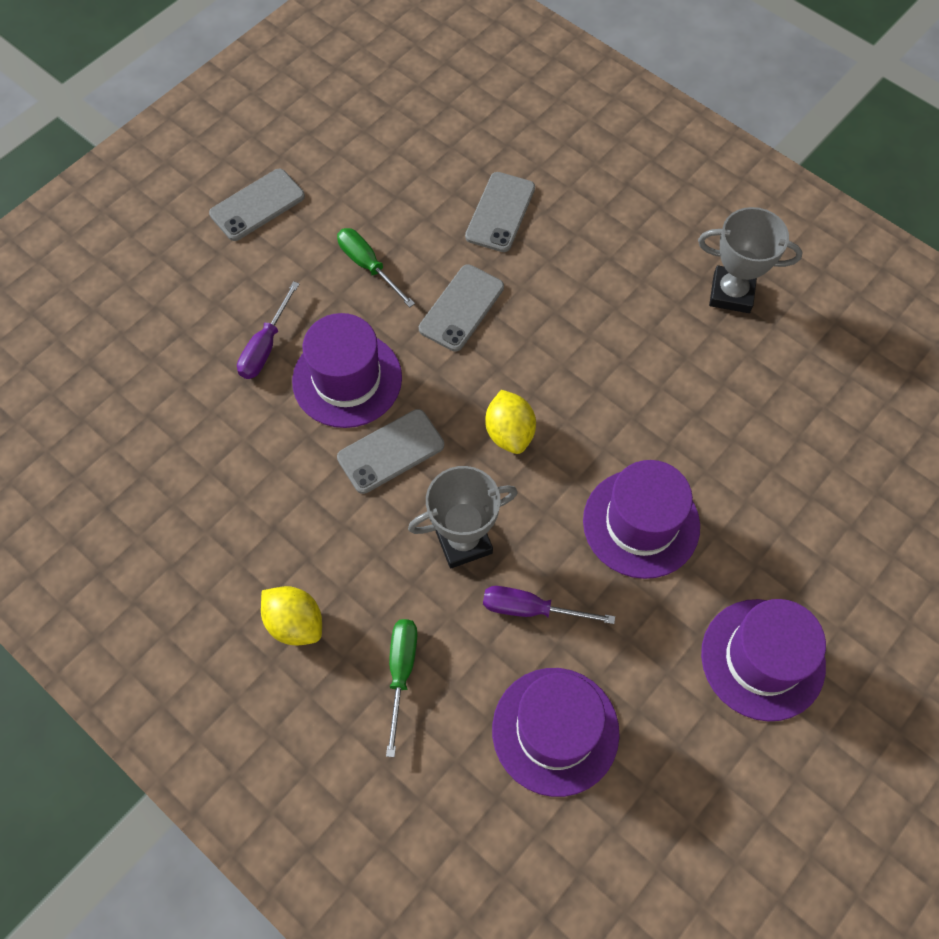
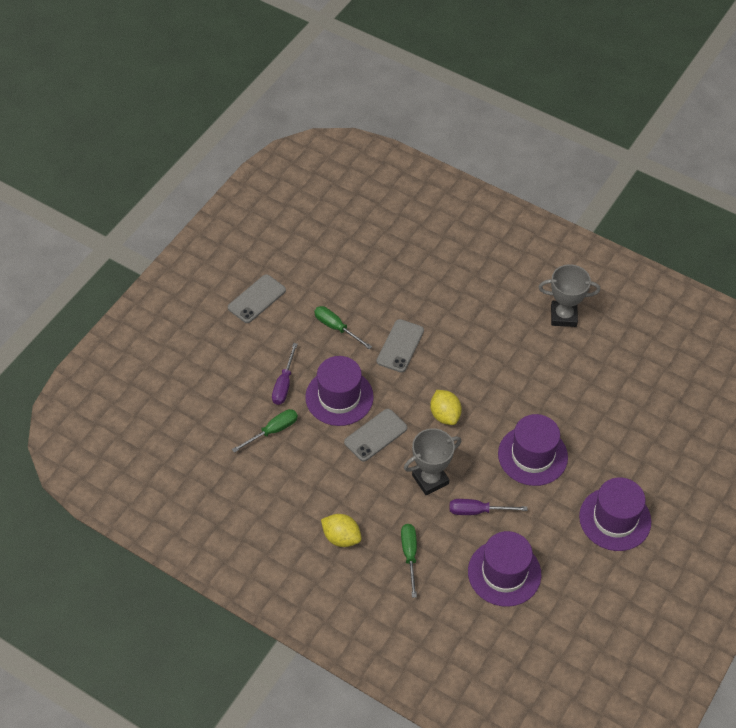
camera: 10 degrees left, 10 degrees down
(229, 421) = (273, 431): none -> green screwdriver
(500, 212) = (412, 284): grey phone -> none

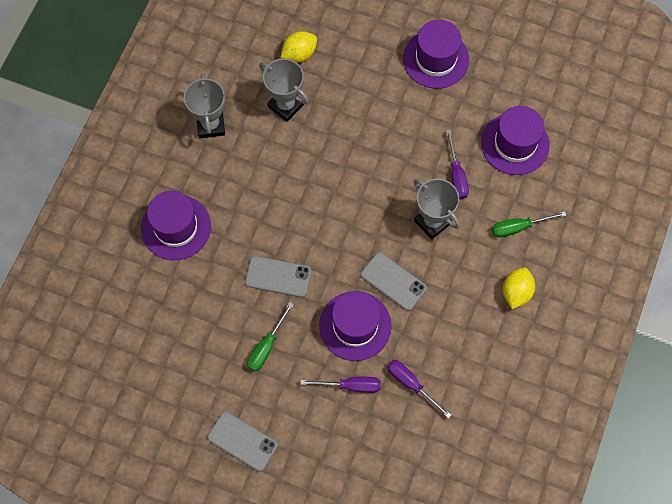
camera: 100 degrees left, 15 degrees up
(273, 431) = (411, 384): green screwdriver -> purple screwdriver
(445, 415) = (355, 220): yellow lemon -> yellow lemon (299, 54)
(532, 455) = (384, 135): purple hat -> purple hat (176, 227)
(576, 378) = (285, 106): none -> grey trophy

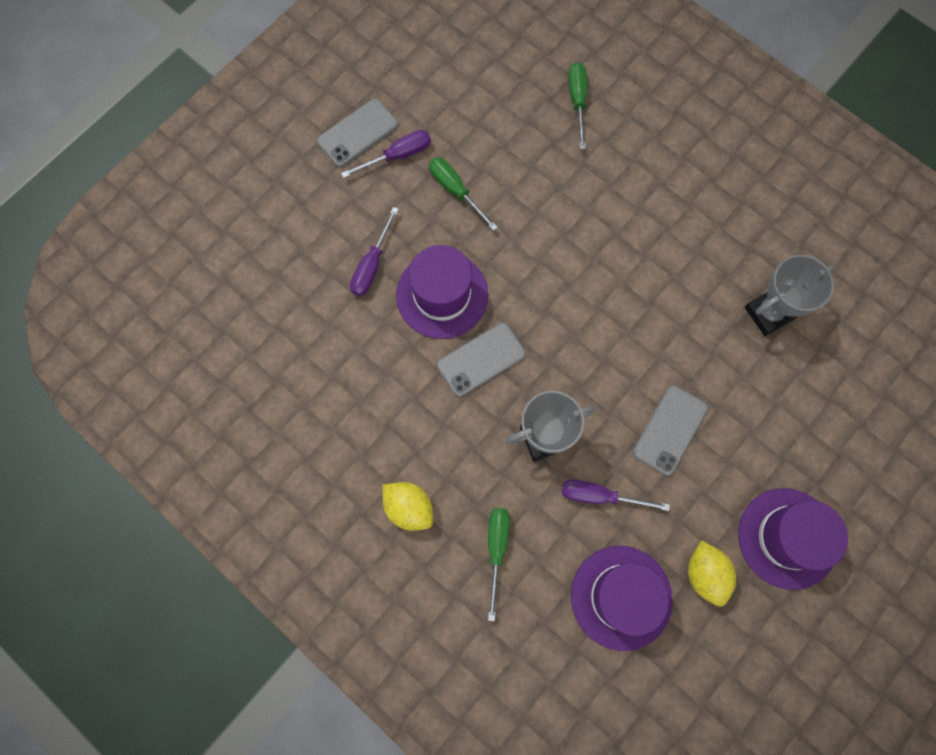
camera: 110 degrees right, 5 degrees up
(157, 281) = (577, 101): none -> green screwdriver
(176, 227) = (639, 139): purple hat -> none
(211, 125) = (765, 216): grey trophy -> none
(278, 277) = (536, 230): grey phone -> grey phone (669, 430)
(299, 54) = (843, 355): yellow lemon -> yellow lemon (705, 574)
(411, 384) = (345, 333): purple screwdriver -> purple screwdriver (398, 155)

